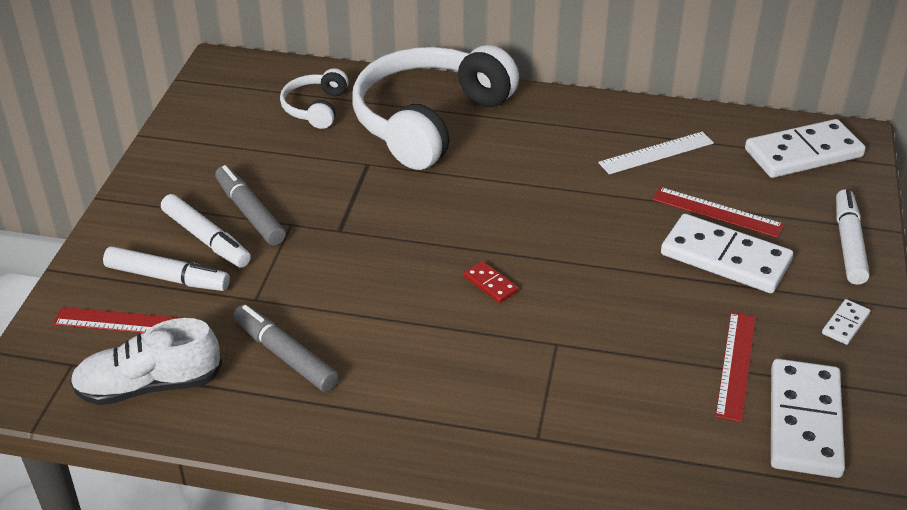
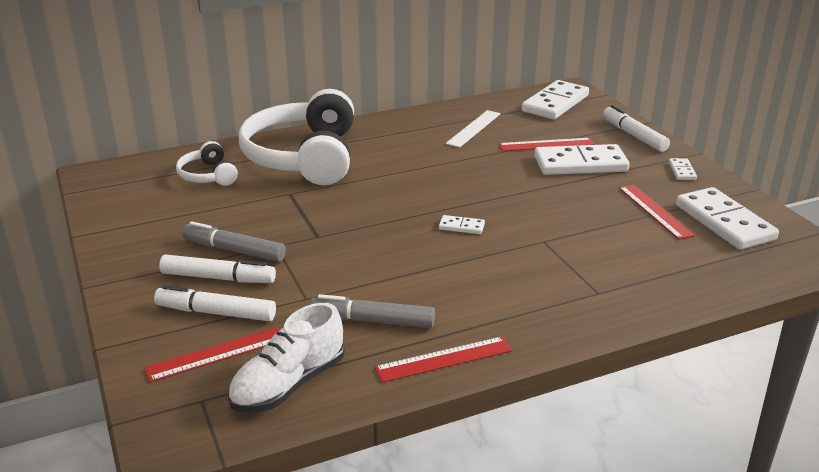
camera: 35 degrees left, 10 degrees down
(167, 277) = (216, 313): white marker -> white marker turned 150 degrees counterclockwise
(301, 432) = (444, 359): none -> red ruler
(490, 284) = (461, 227): red domino -> white domino

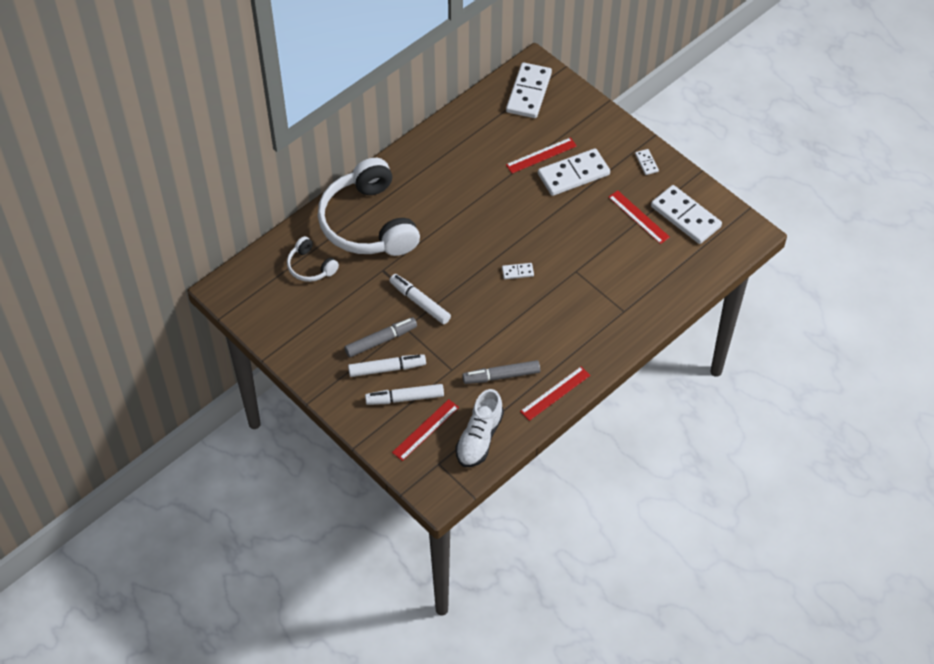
camera: 20 degrees left, 25 degrees up
(234, 250) = (381, 340): grey marker -> grey marker turned 150 degrees clockwise
(474, 128) = (479, 148): white ruler -> none
(634, 135) = (601, 124): white marker -> white marker (419, 302)

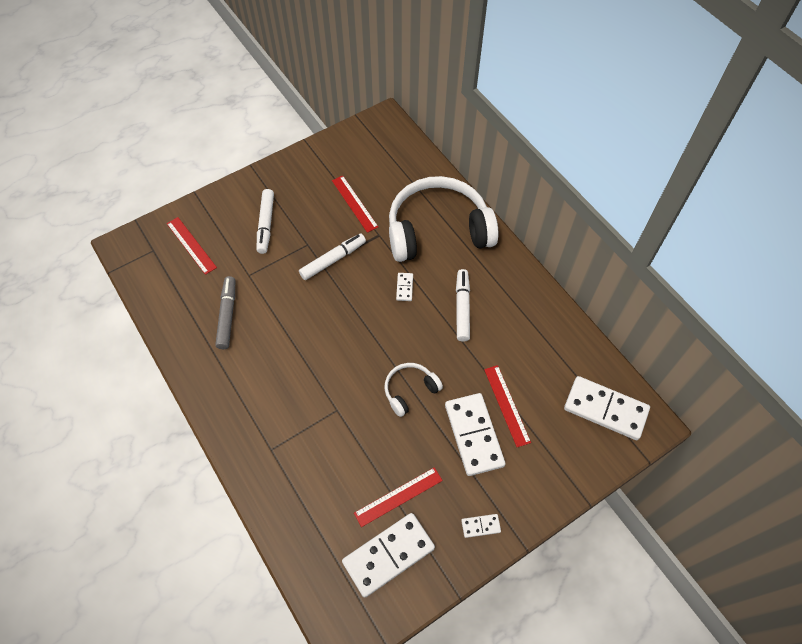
camera: 100 degrees right, 5 degrees up
(310, 266) = (395, 180): white headphones -> white headphones (410, 390)
(381, 340) = (298, 224): grey marker -> none
(405, 398) = (230, 234): white marker -> white marker (462, 308)
(479, 438) = (166, 286): white shoe -> none
(517, 272) = (349, 352): white domino -> white domino (404, 287)
(555, 393) = (191, 360): red ruler -> red ruler (354, 203)

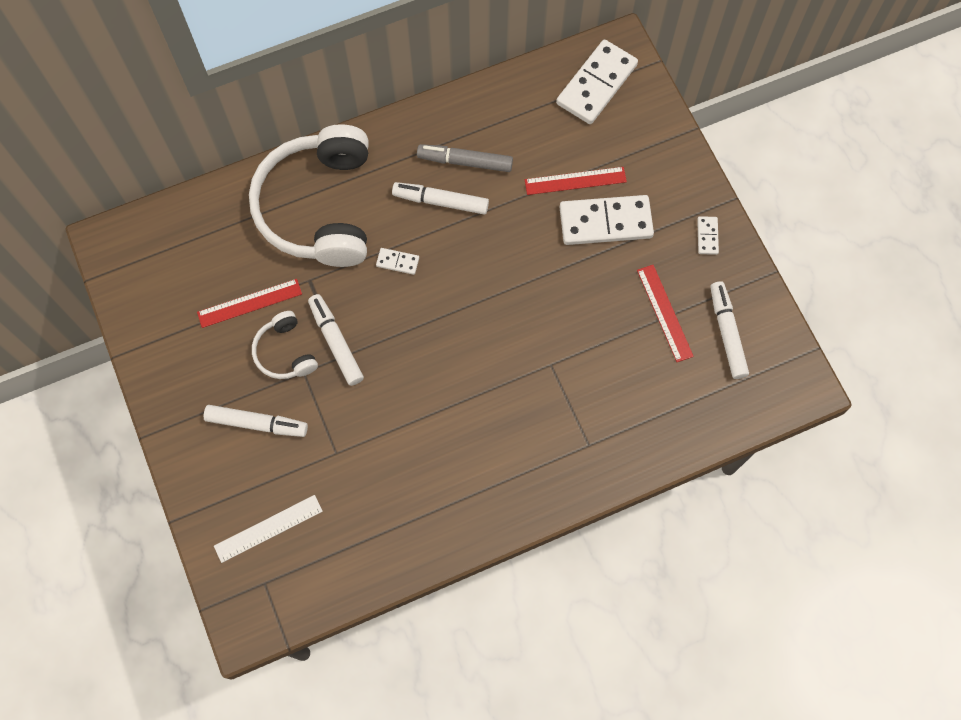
camera: 80 degrees left, 10 degrees up
(191, 245) = (268, 528): red ruler -> white ruler
(227, 315) = (394, 485): grey marker -> grey marker (465, 162)
(388, 555) = (726, 333): white domino -> white marker
(410, 390) = (540, 279): white headphones -> white headphones (285, 352)

